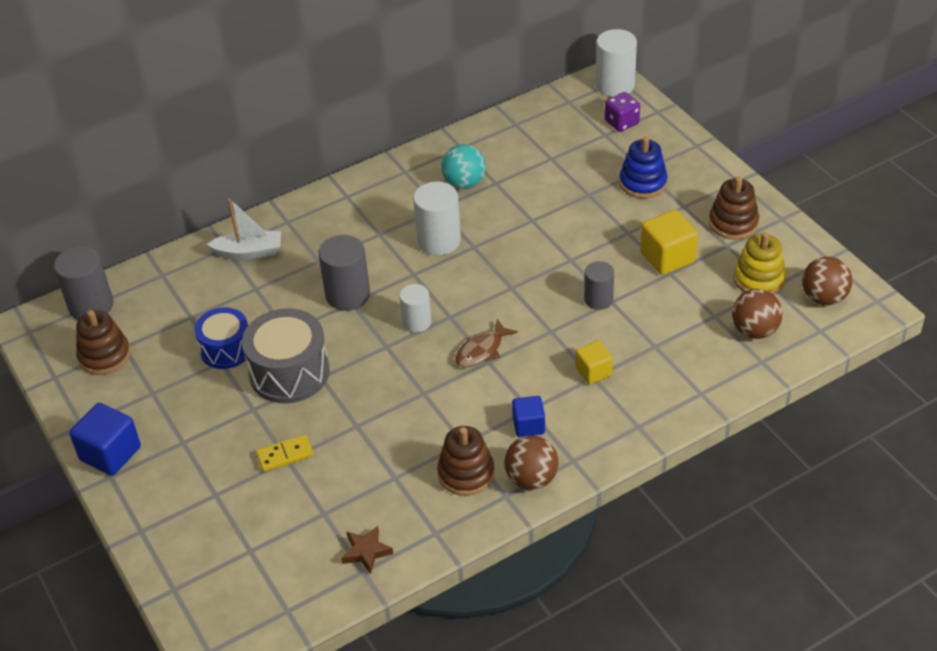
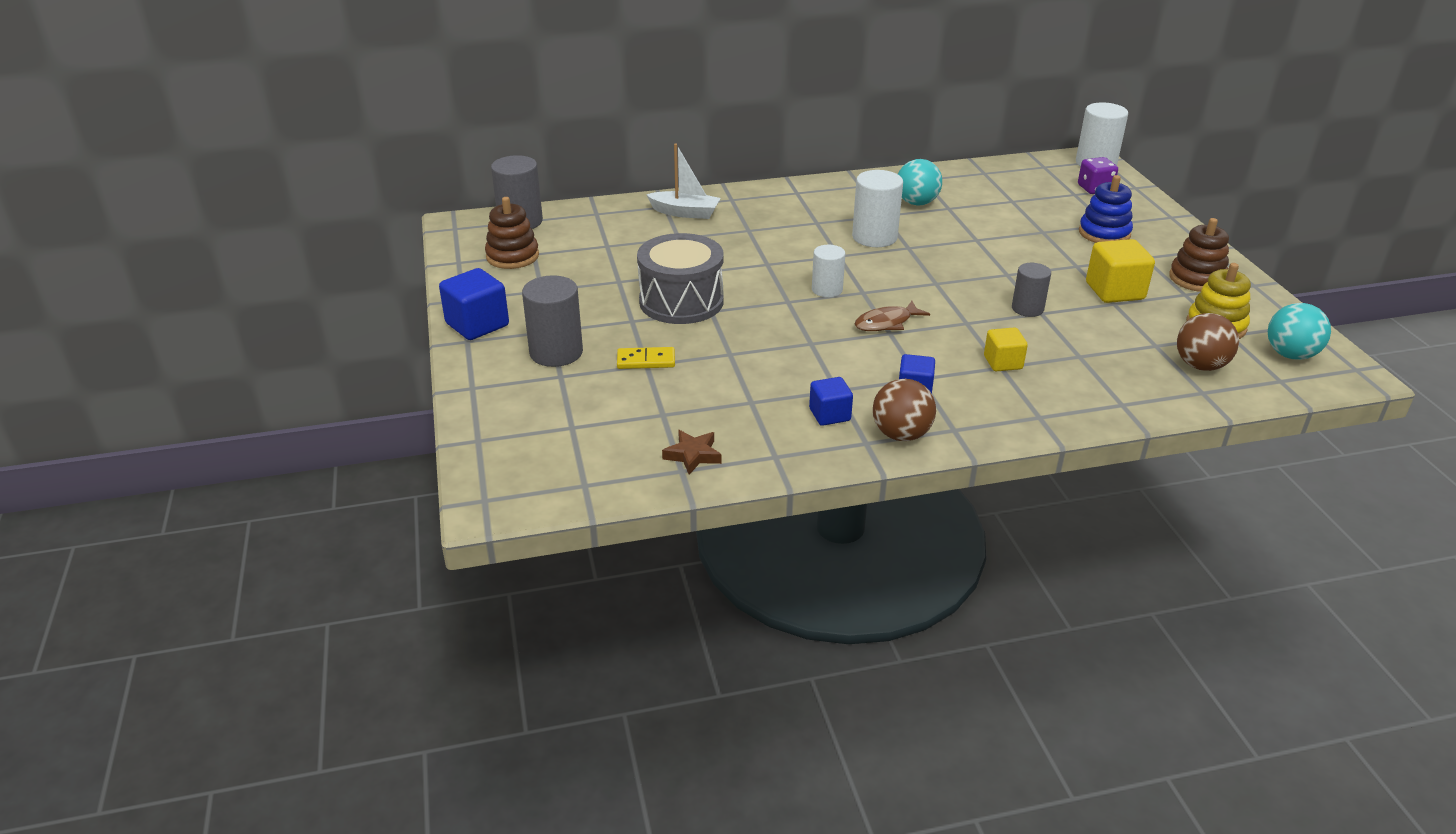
camera: 15 degrees right, 10 degrees down
(226, 349) = (628, 273): blue drum -> none
(348, 295) = (766, 258): grey cylinder -> grey cylinder (556, 352)
(466, 473) = (829, 415): brown stacking toy -> blue cube
(823, 298) = (1290, 355): brown ball -> turquoise ball

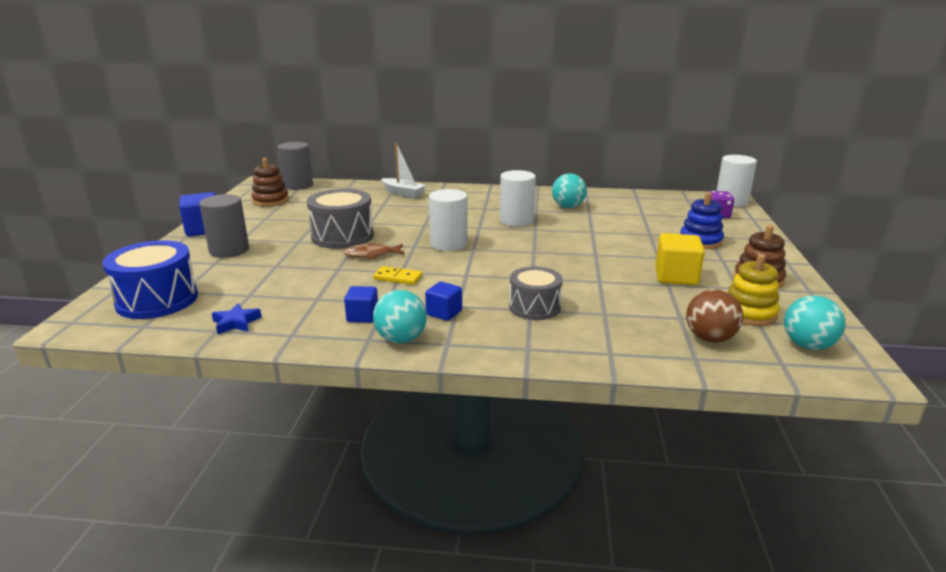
camera: 20 degrees right, 10 degrees down
(555, 446) = (157, 300): none -> blue drum
(646, 360) = (278, 263): yellow domino -> yellow domino (398, 278)
(693, 455) = (236, 323): brown star -> blue star
(827, 290) = (448, 244): white cylinder -> white cylinder, size x1.57
(886, 323) = (470, 269): brown fish -> brown fish (371, 255)
(901, 434) = (401, 339): brown ball -> turquoise ball
(1003, 362) = (534, 307): yellow cube -> grey drum
(1027, 309) = (590, 277): grey cylinder -> none

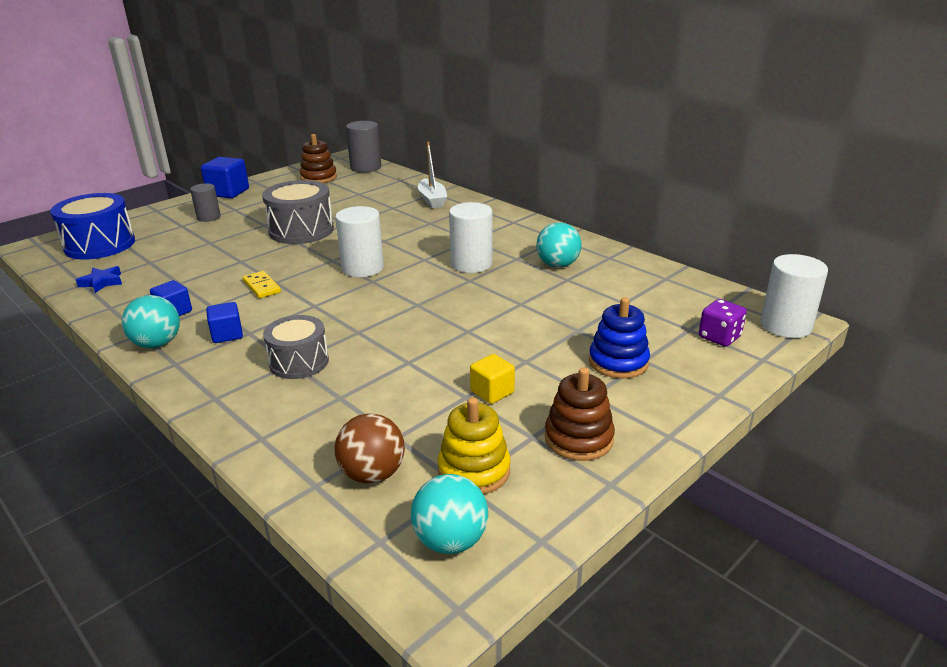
camera: 40 degrees right, 5 degrees up
(229, 250) = (208, 217): grey cylinder -> grey cylinder, size x0.64
(371, 255) = (286, 256): brown fish -> none
(676, 277) = (492, 392): yellow cube -> yellow cube, size x0.63

